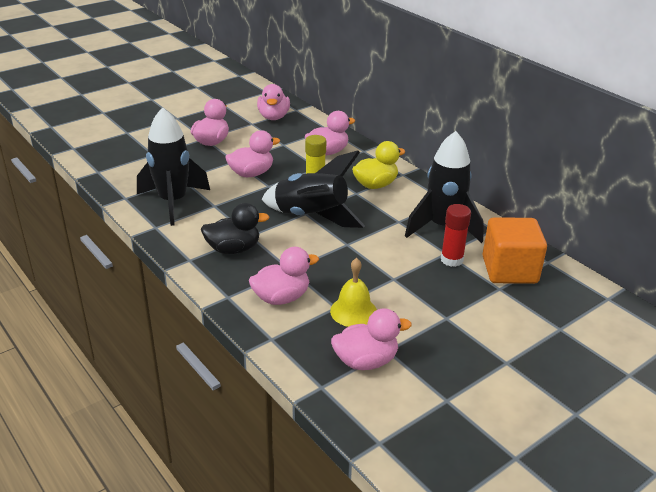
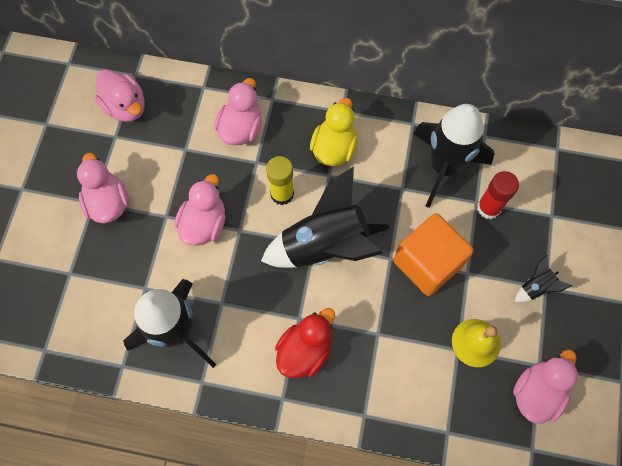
camera: 40 degrees left, 35 degrees up
(233, 249) = (305, 350): black duck -> red duck
(281, 298) = (407, 377): pink duck -> none
(438, 313) = (535, 287): none -> black rocket
(509, 270) = (540, 184): orange cube -> orange cube (427, 263)

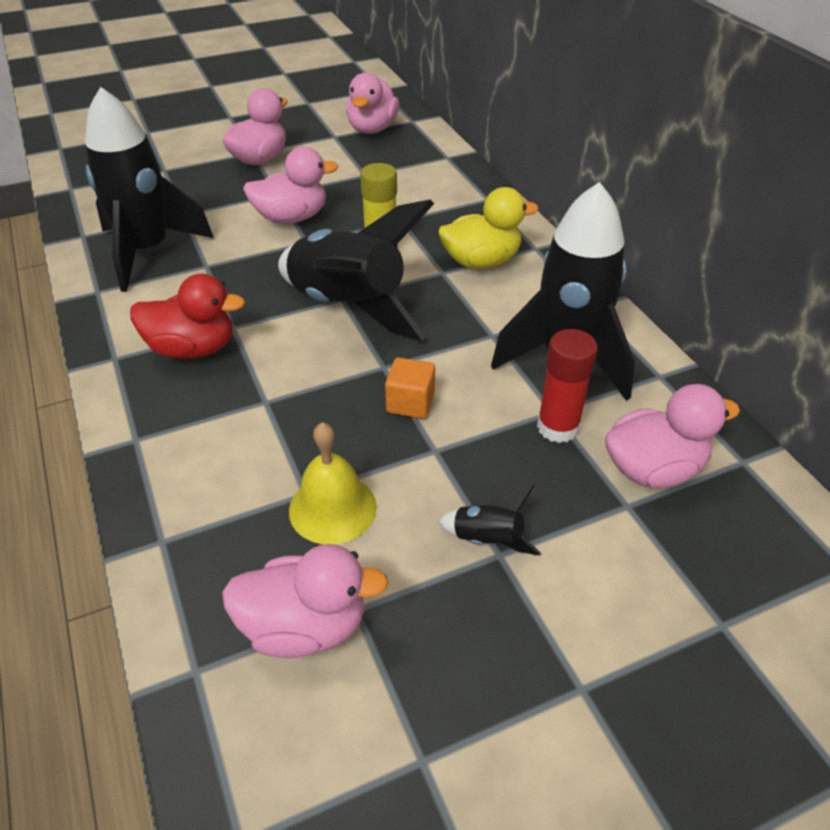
camera: 55 degrees right, 25 degrees down
(241, 128) = (428, 195): pink duck -> pink duck (653, 469)
(427, 263) = (410, 403): orange cube -> orange cube, size x0.48

